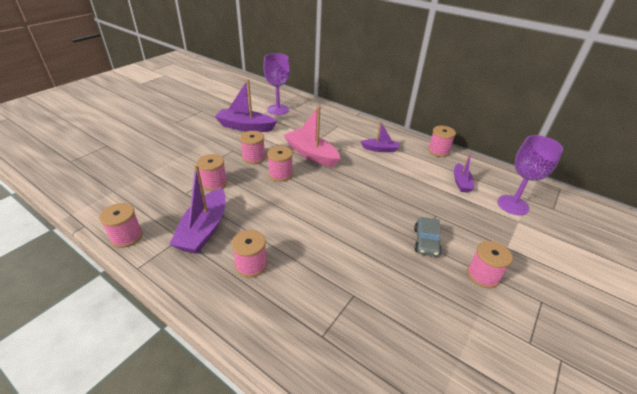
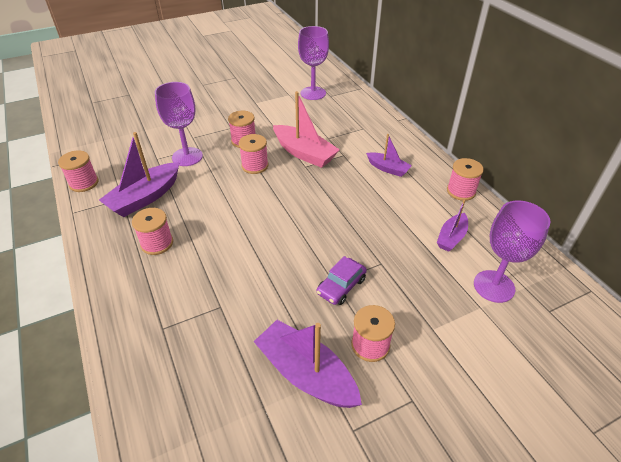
camera: 30 degrees right, 5 degrees up
(214, 183) = (187, 157): pink spool -> purple goblet
(245, 127) = (263, 105): purple boat -> purple boat (306, 373)
(311, 154) = (304, 153): pink boat -> pink boat turned 150 degrees clockwise
(426, 242) = (341, 286): grey car -> purple car

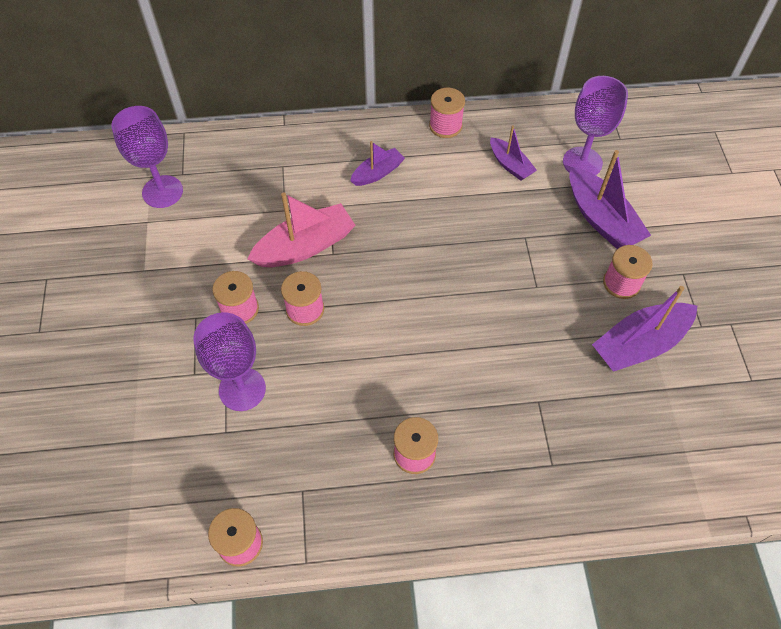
camera: 70 degrees left, 15 degrees up
(145, 197) = (314, 458): purple boat -> purple boat (601, 219)
(341, 286) = (545, 282): purple car -> none

